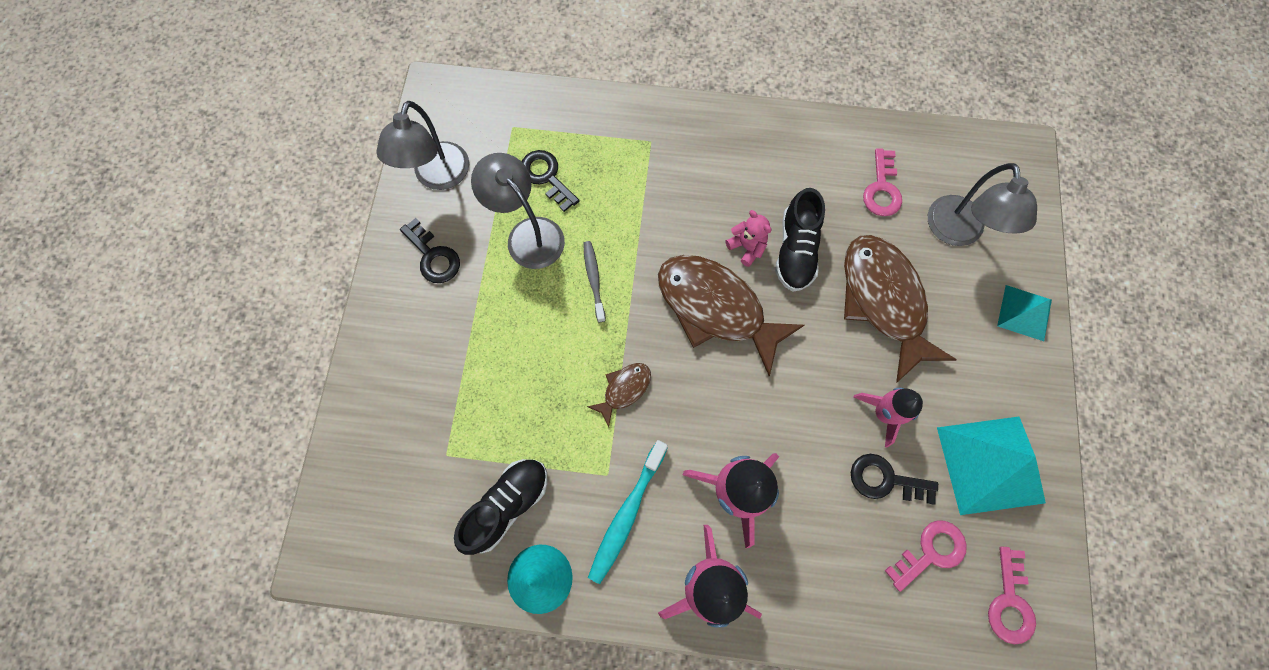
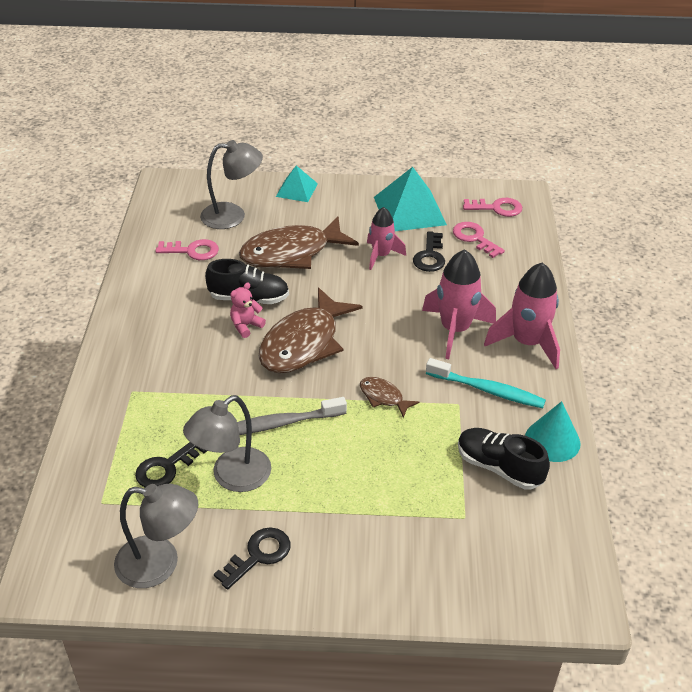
camera: 95 degrees left, 30 degrees down
(594, 279) = (280, 423): grey toothbrush -> grey toothbrush, size x1.54

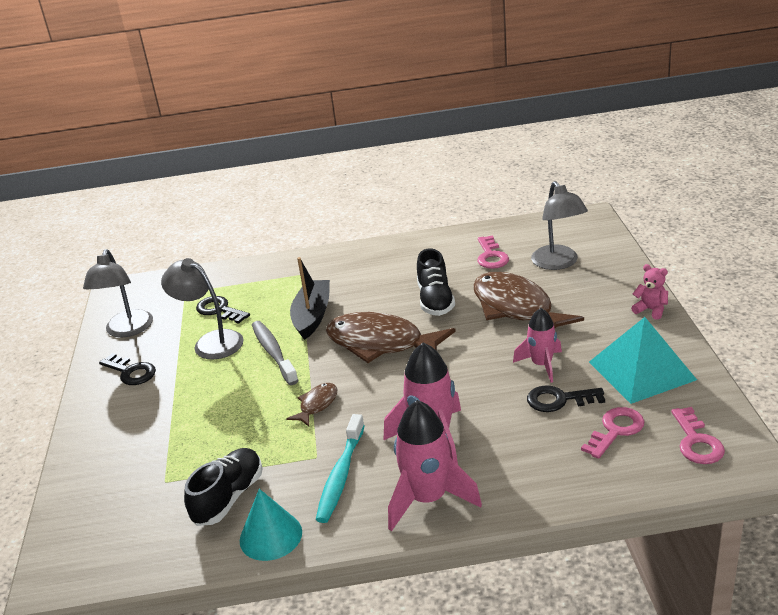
camera: 85 degrees right, 10 degrees down
(226, 388) = (312, 316): none -> black boat
(246, 326) = (395, 307): pink teddy bear -> pink teddy bear (651, 310)
(296, 190) = (629, 288): turquoise pyramid -> none

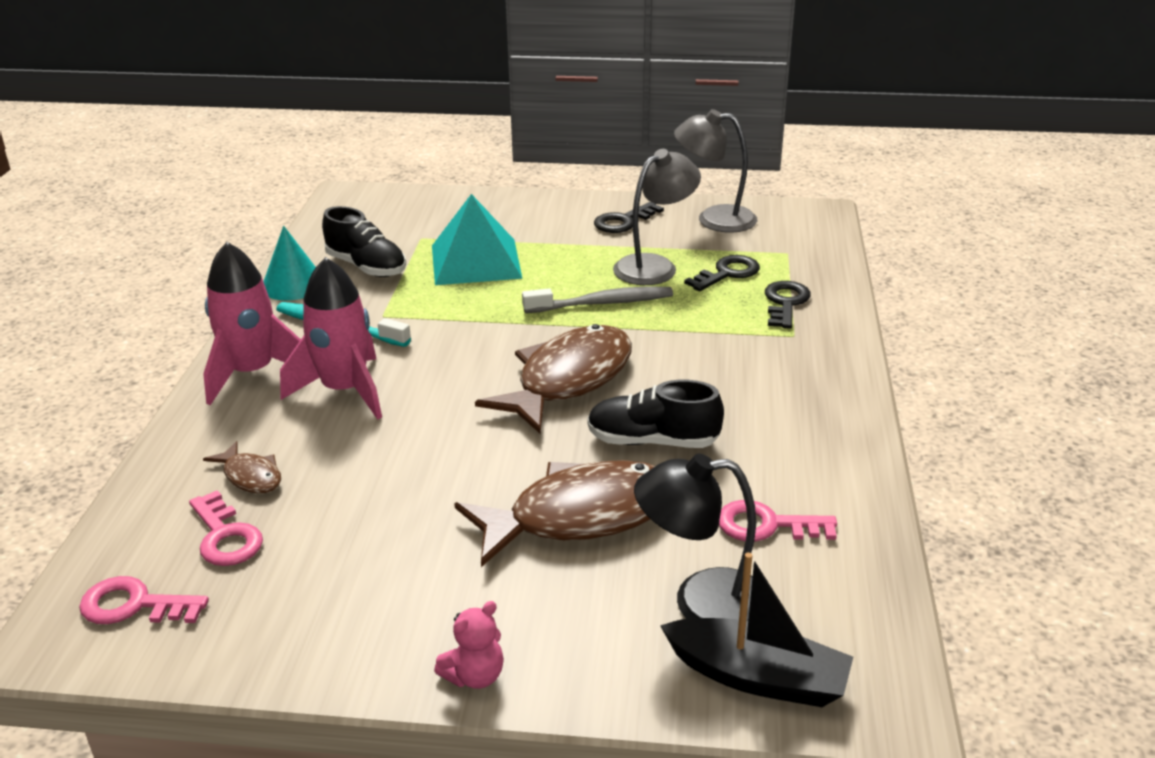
camera: 100 degrees right, 0 degrees up
(312, 316) = (672, 336): black boat -> black boat (757, 677)
(317, 405) = (473, 323): brown fish -> brown fish (250, 476)
(541, 365) = (416, 507): pink rocket -> none
(558, 263) = (702, 603): grey lamp -> black lamp
(559, 400) = (328, 503): black key -> black key (785, 303)
(642, 370) = (323, 605): turquoise pyramid -> turquoise pyramid (475, 261)

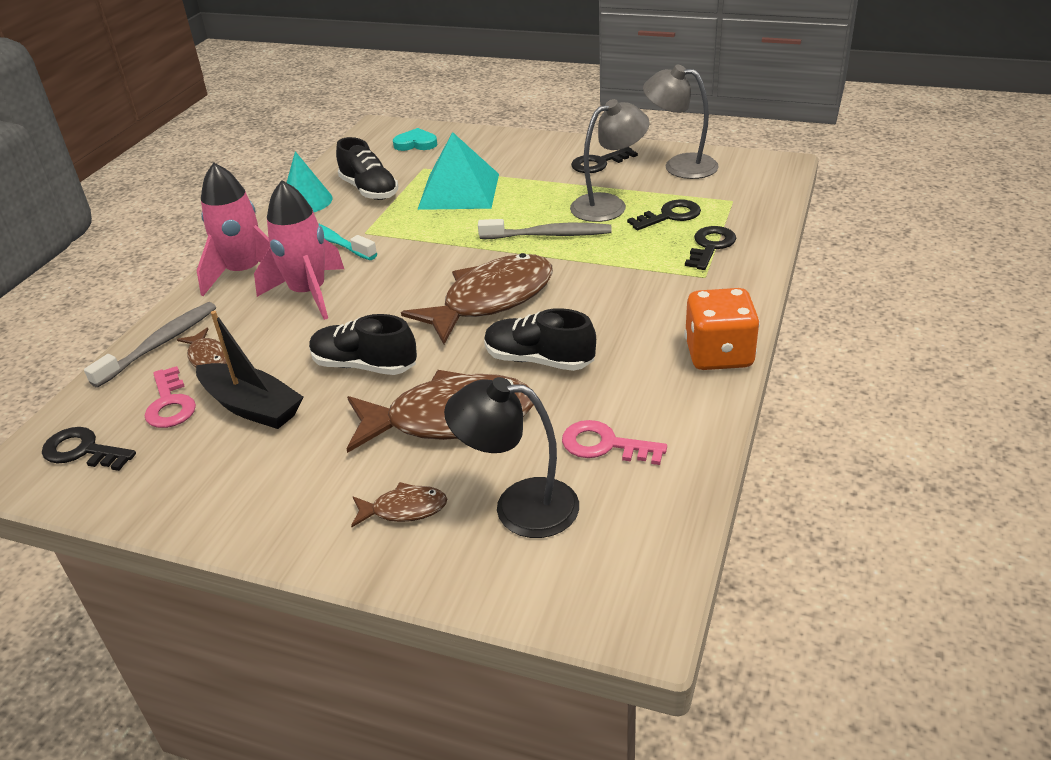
camera: 15 degrees right, 5 degrees up
(134, 605) = (82, 451): pink key -> black key
(180, 467) = (160, 344): none -> grey toothbrush
(399, 211) = (416, 143): none -> turquoise heart
(451, 467) = (364, 365): none -> black shoe
(475, 676) = (308, 543): pink teddy bear -> none
(572, 623) = (404, 509): none -> brown fish
(757, 677) = (538, 577): black boat -> black boat (252, 407)
(845, 417) = (719, 355): none -> orange dice

